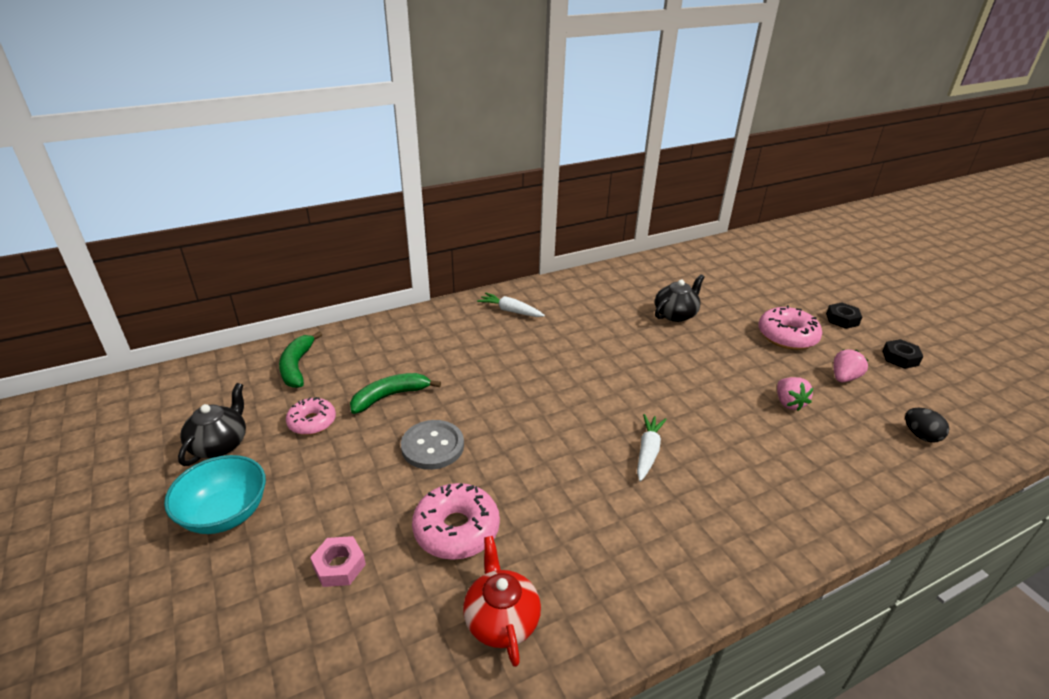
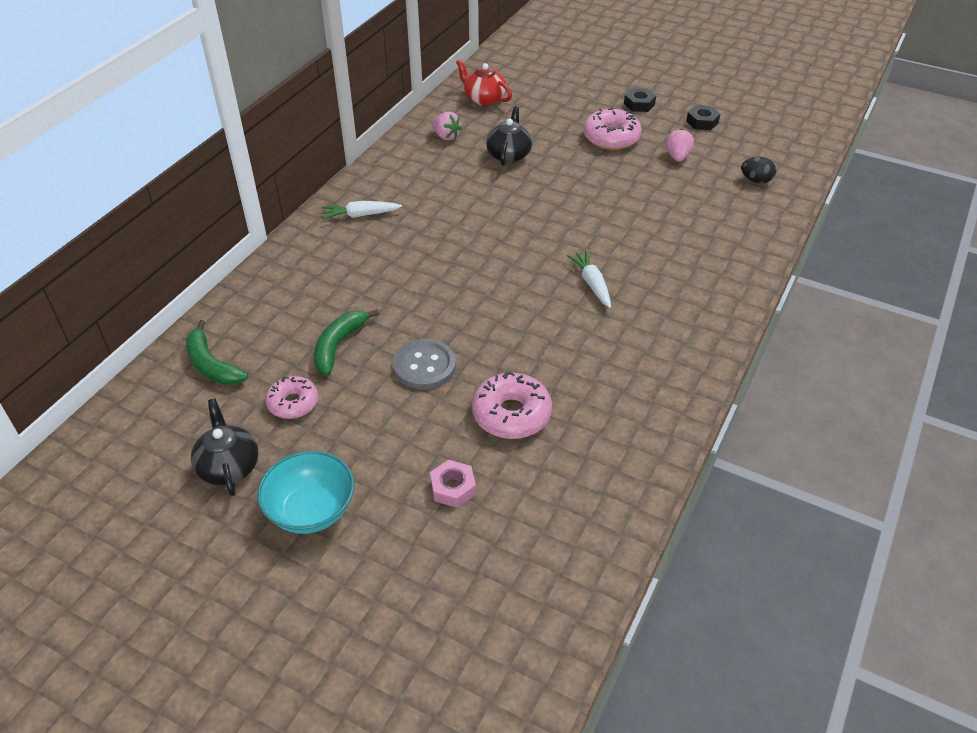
camera: 35 degrees left, 10 degrees up
(501, 619) = (603, 450): red teapot -> red teapot (484, 99)
(788, 403) = (656, 196): pink strawberry -> pink strawberry (446, 136)

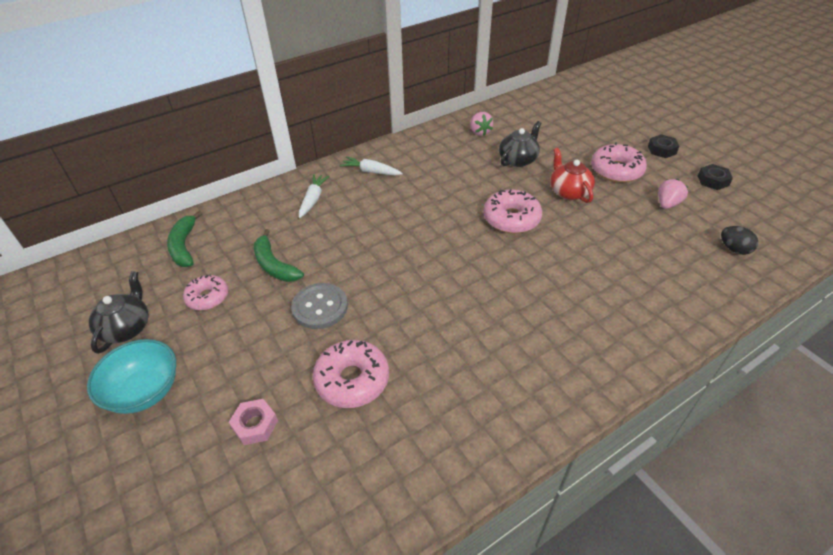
camera: 30 degrees right, 0 degrees up
(338, 346) = (274, 265): green banana -> green banana turned 90 degrees counterclockwise
(484, 99) = (531, 112): red teapot -> red teapot (568, 192)
(546, 217) = (511, 219): none -> pink donut
(592, 284) = (508, 290): white carrot -> white carrot (313, 199)

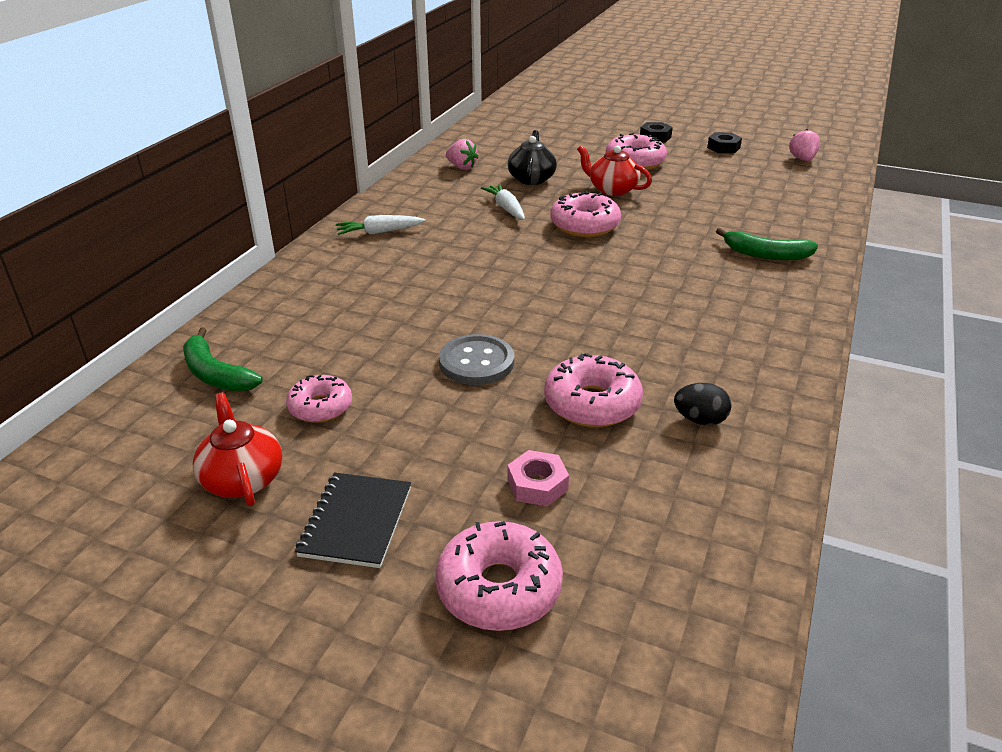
camera: 35 degrees left, 10 degrees down
(127, 328) = (242, 479): black teapot -> red teapot
(144, 391) = (356, 521): turquoise bowl -> black notebook
(160, 487) = (499, 588): none -> pink donut
(274, 265) = (370, 348): green banana -> green banana (766, 255)
(313, 199) = (339, 276): white carrot -> white carrot (506, 208)
(667, 204) = (707, 174): pink strawberry -> pink strawberry (802, 159)
(734, 249) = (795, 189): black egg -> black egg (700, 420)

